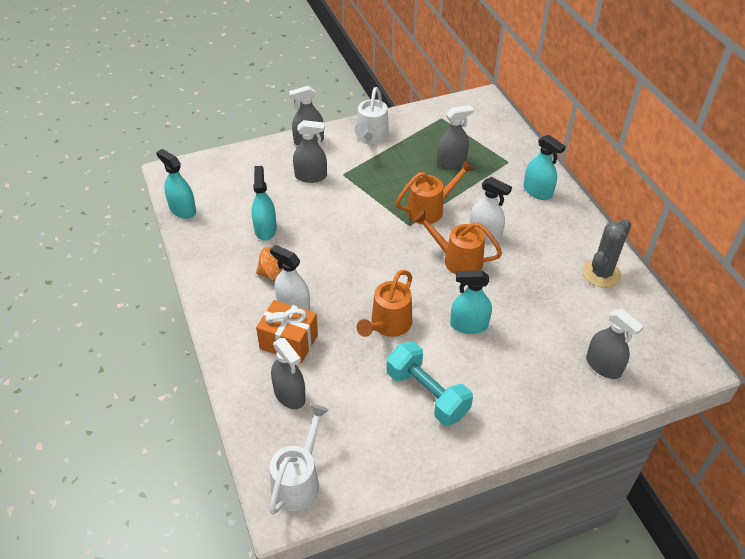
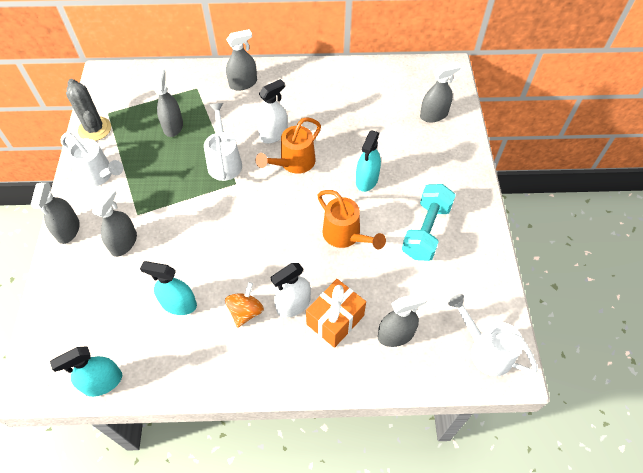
camera: 70 degrees left, 10 degrees up
(427, 394) = (426, 231): turquoise dumbbell -> turquoise dumbbell turned 45 degrees counterclockwise
(430, 209) = (224, 161): orange watering can -> white watering can
(537, 191) = (243, 83): turquoise spray bottle -> grey spray bottle
(601, 274) = (348, 81): grey cactus -> grey cactus (95, 129)

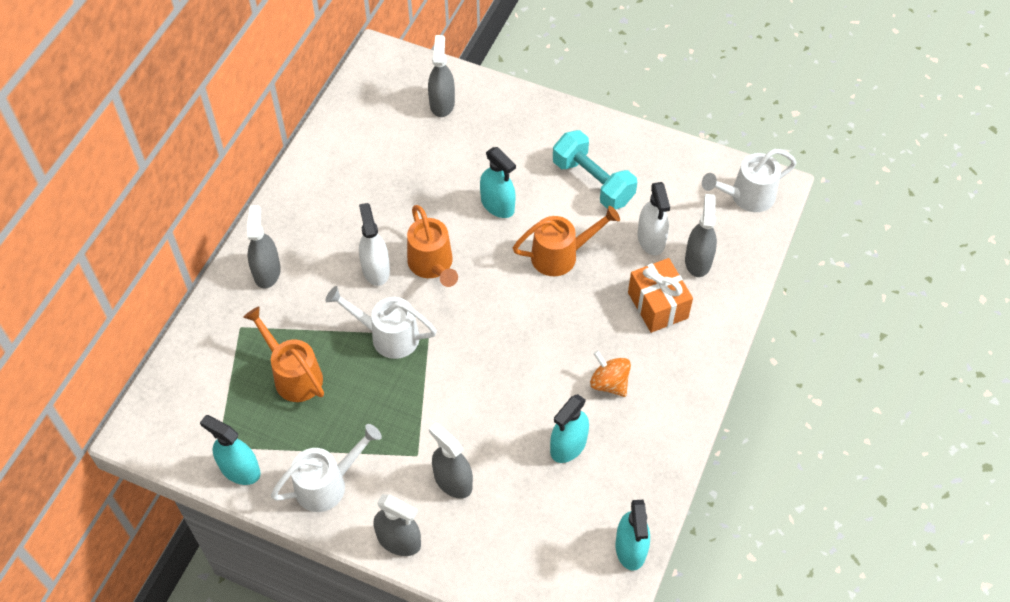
camera: 65 degrees left, 0 degrees up
(95, 129) = (240, 469): grey cactus -> turquoise spray bottle
(173, 126) = (293, 374): grey spray bottle -> orange watering can
(293, 305) = (622, 336): white spray bottle -> white spray bottle (651, 239)

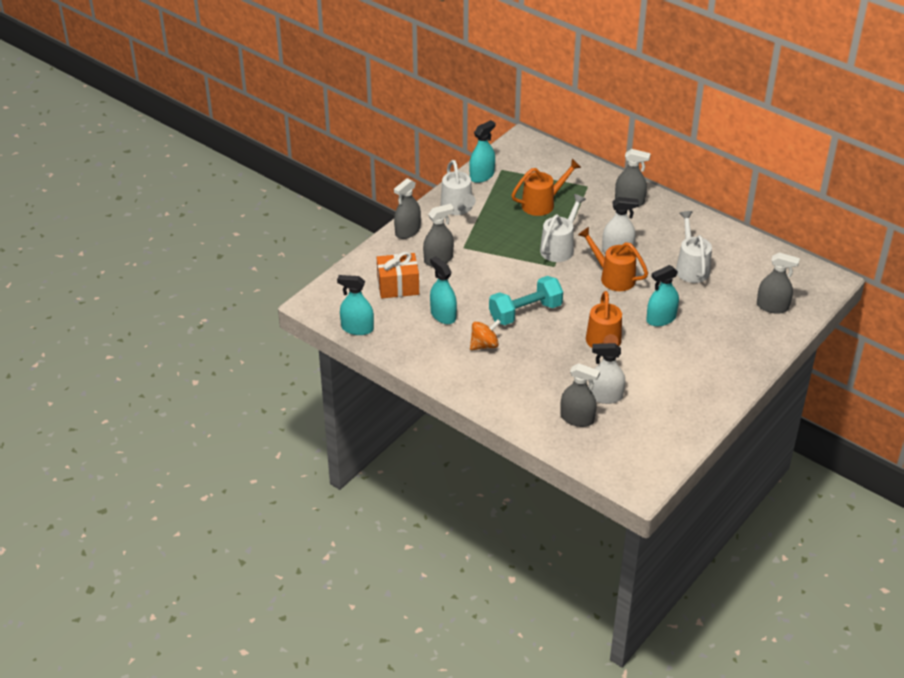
camera: 105 degrees right, 15 degrees down
(432, 266) = (613, 277): orange watering can -> orange watering can turned 45 degrees clockwise
(593, 182) = (671, 375): turquoise dumbbell -> turquoise dumbbell (525, 312)
(657, 305) = (542, 385): orange gift -> orange gift (398, 286)
(746, 197) = (634, 465): white watering can -> white watering can (691, 267)

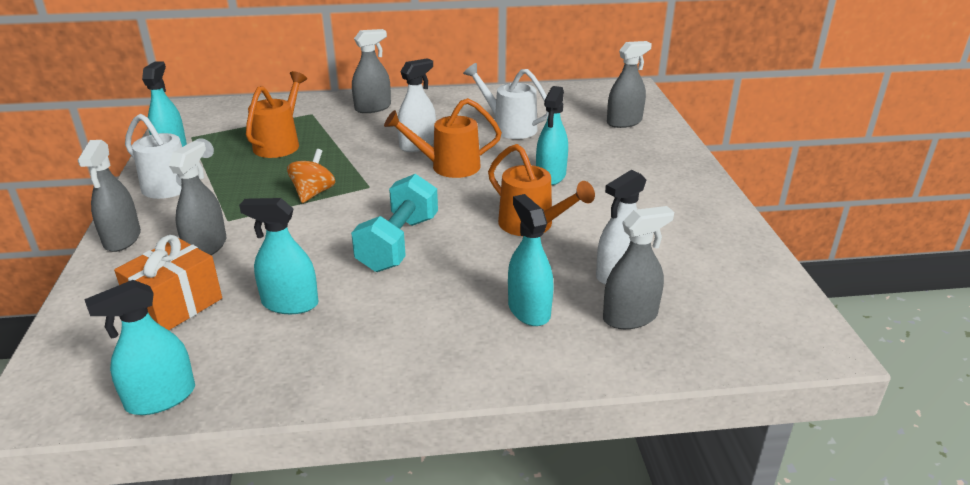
camera: 45 degrees left, 10 degrees down
(484, 345) = (395, 305): orange spinning top -> orange spinning top (313, 193)
(538, 385) = (529, 310): none -> turquoise spray bottle
(559, 247) = (352, 169): white watering can -> none

